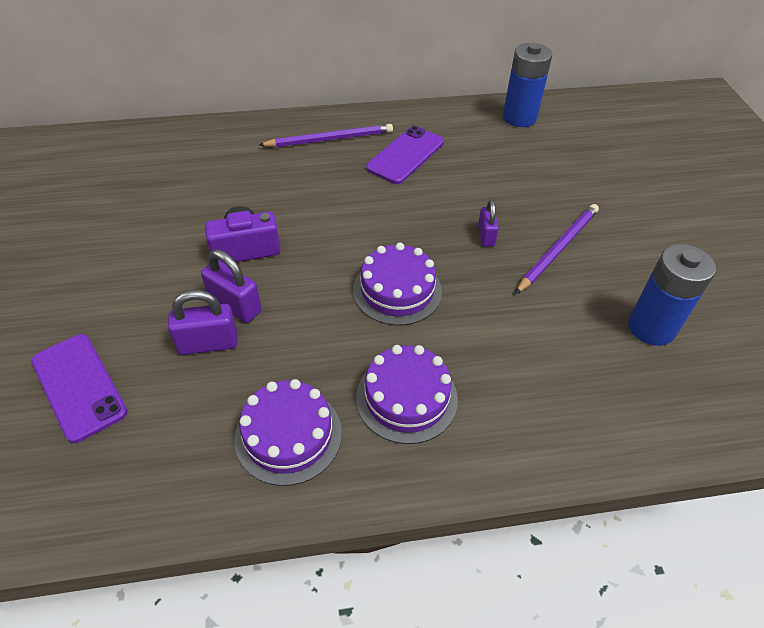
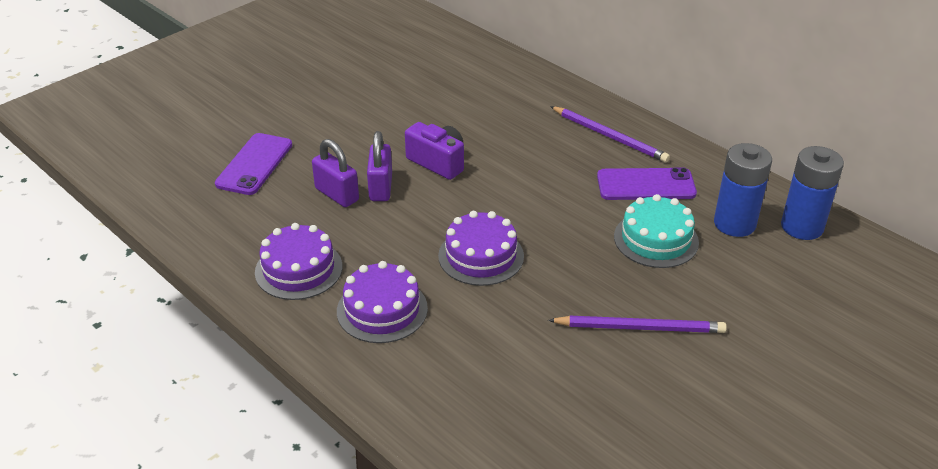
camera: 55 degrees right, 10 degrees down
(470, 186) = (656, 239): none -> turquoise cake
(486, 236) = (602, 276): purple padlock -> none
(651, 327) = (608, 426): blue battery -> blue battery (734, 224)

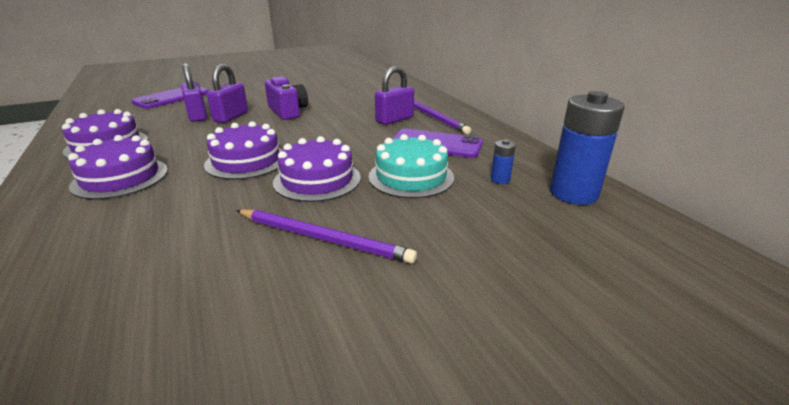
camera: 20 degrees right, 10 degrees down
(572, 151) = (394, 119): none -> purple padlock
(575, 264) = (317, 180): none -> purple cake
(734, 224) = (500, 179): blue battery -> blue battery, size x0.44

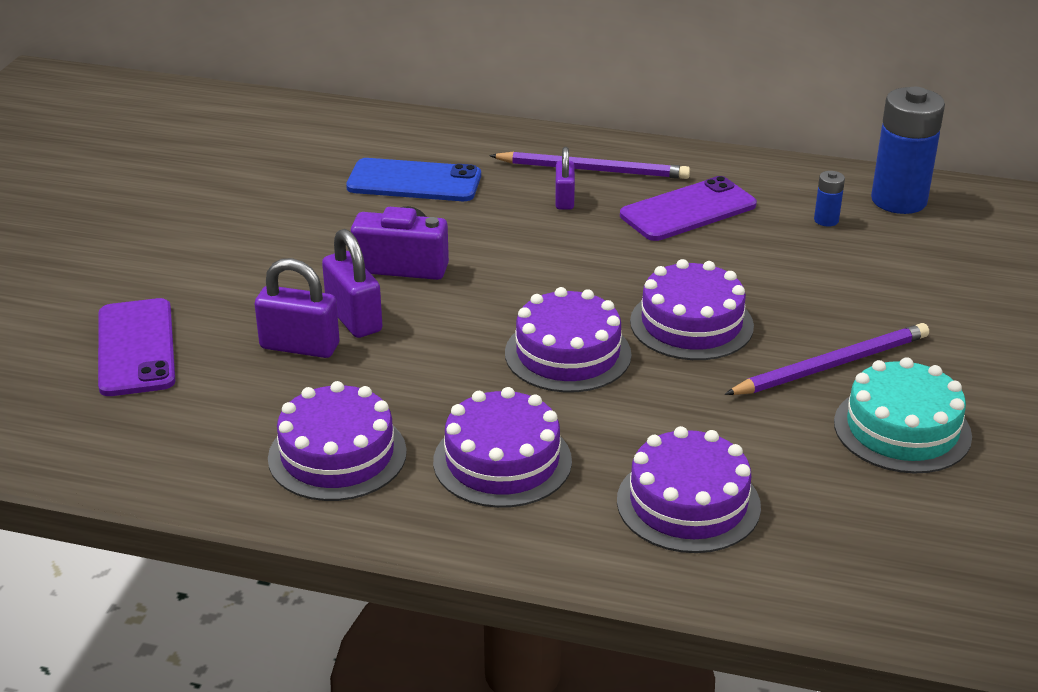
camera: 50 degrees left, 5 degrees up
(95, 243) = (688, 503): none -> purple cake
(359, 95) = (414, 182): none -> blue phone
(394, 119) = (564, 199): purple padlock -> purple padlock, size x0.64
(411, 177) = (757, 265): turquoise cake -> turquoise cake (902, 429)

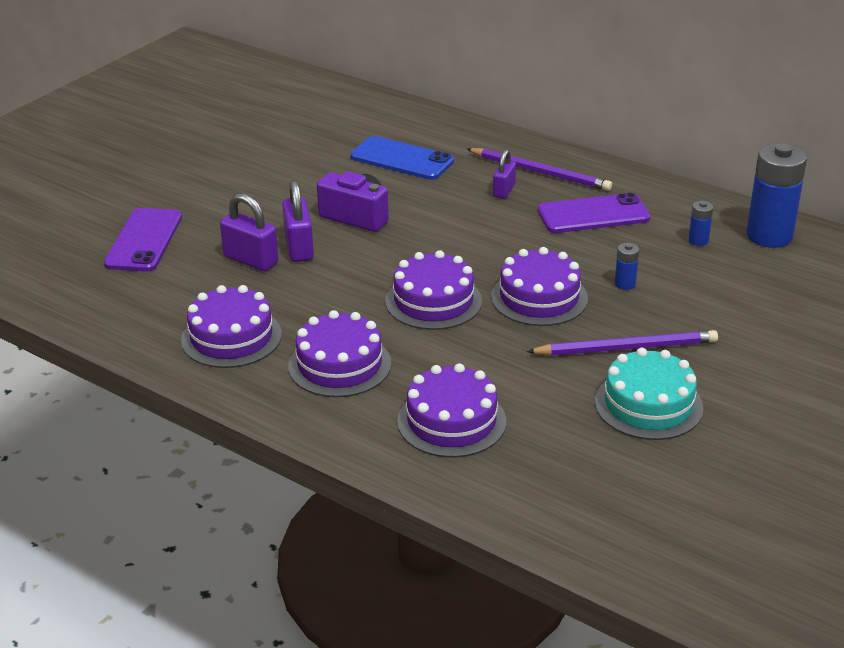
camera: 20 degrees right, 0 degrees up
(779, 288) = (625, 284): none -> blue battery

